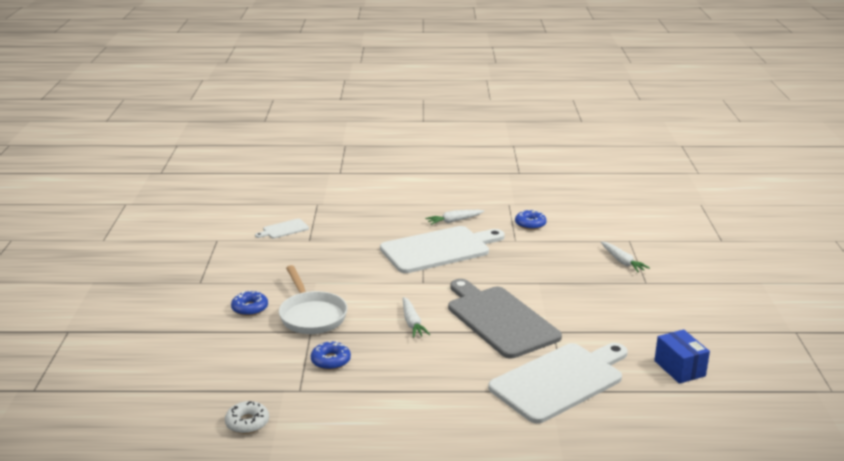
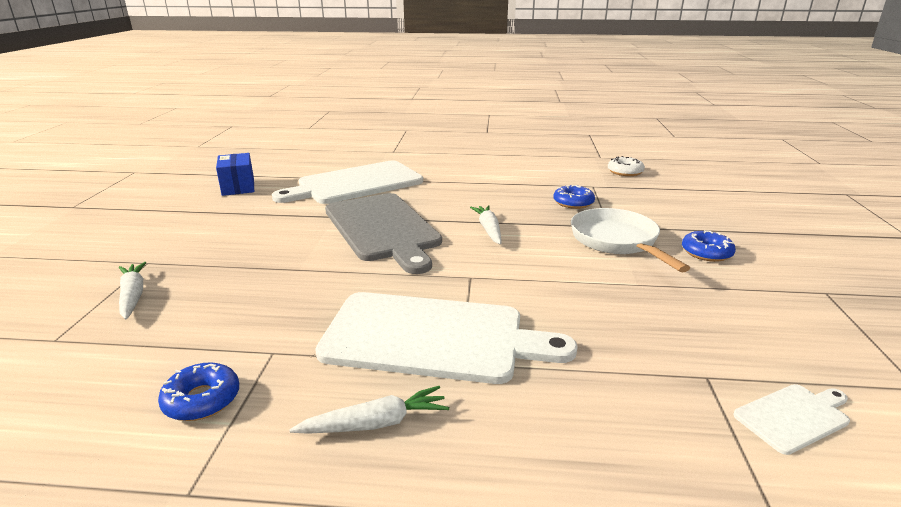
camera: 175 degrees left, 0 degrees up
(439, 249) = (432, 337): white cutting board -> white cutting board turned 150 degrees counterclockwise

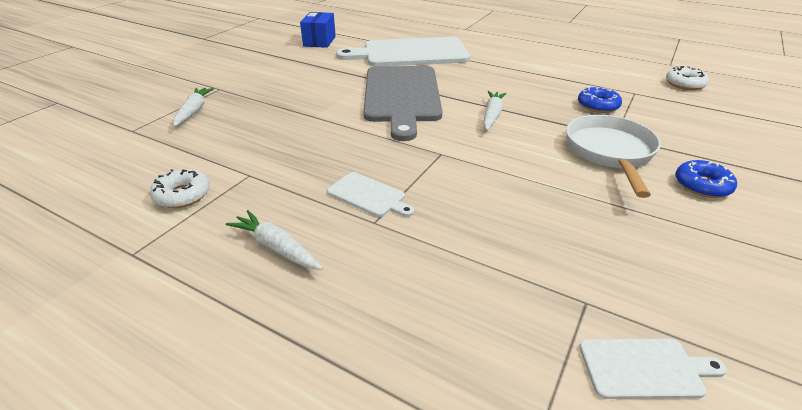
camera: 25 degrees right, 10 degrees up
(202, 400) = (182, 195): blue donut -> white donut
(376, 423) = (276, 247): white carrot -> white carrot turned 150 degrees counterclockwise
(432, 337) = (368, 195): white cutting board -> white cutting board, size x0.43

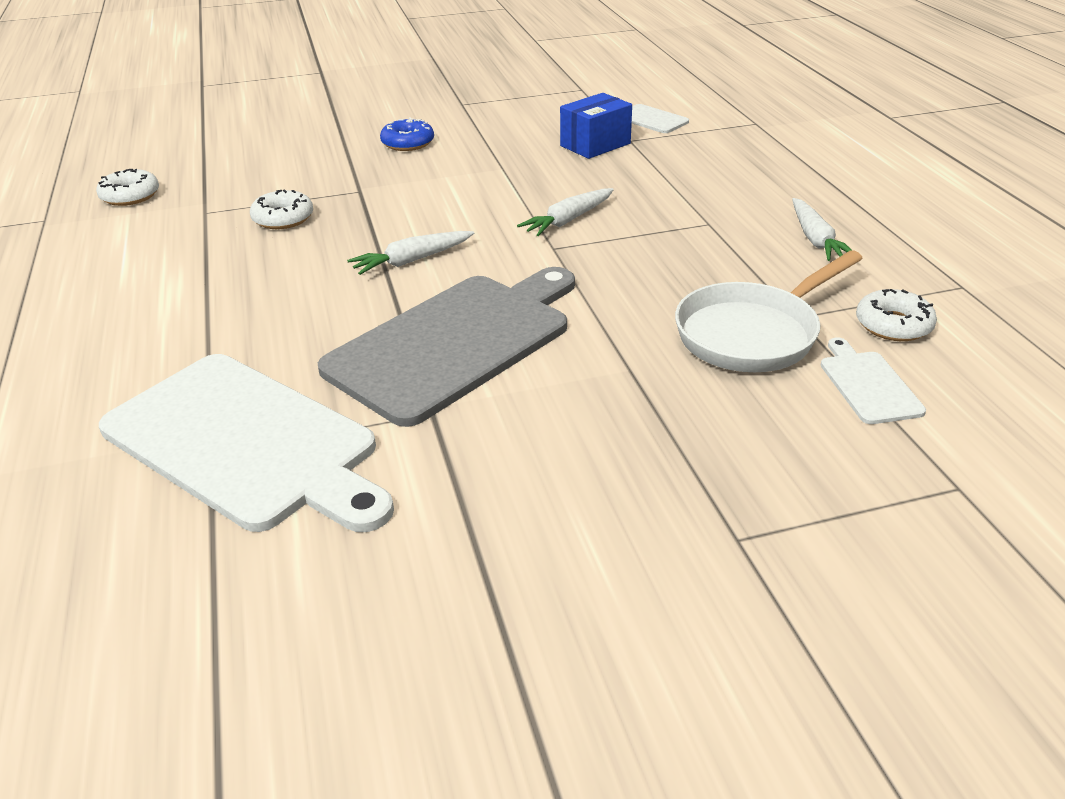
camera: 135 degrees left, 0 degrees up
(194, 111) = (823, 485): white carrot -> white carrot (568, 220)
(319, 41) = (318, 635): blue box -> blue box (595, 145)
(368, 195) = (686, 243): white cutting board -> white cutting board (868, 384)
(598, 106) = (283, 218): blue donut -> white donut
(610, 153) = (404, 183): white pan -> white pan (753, 334)

